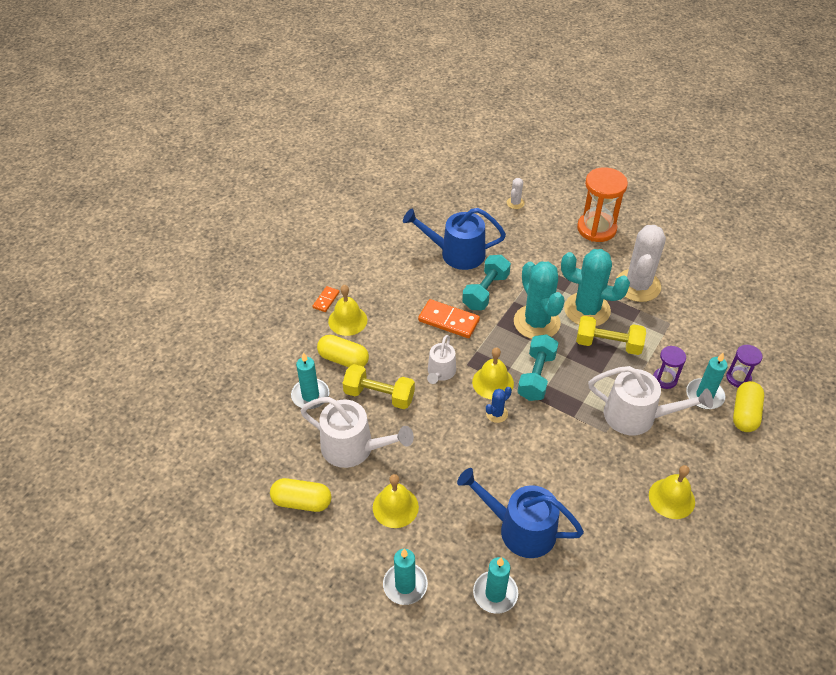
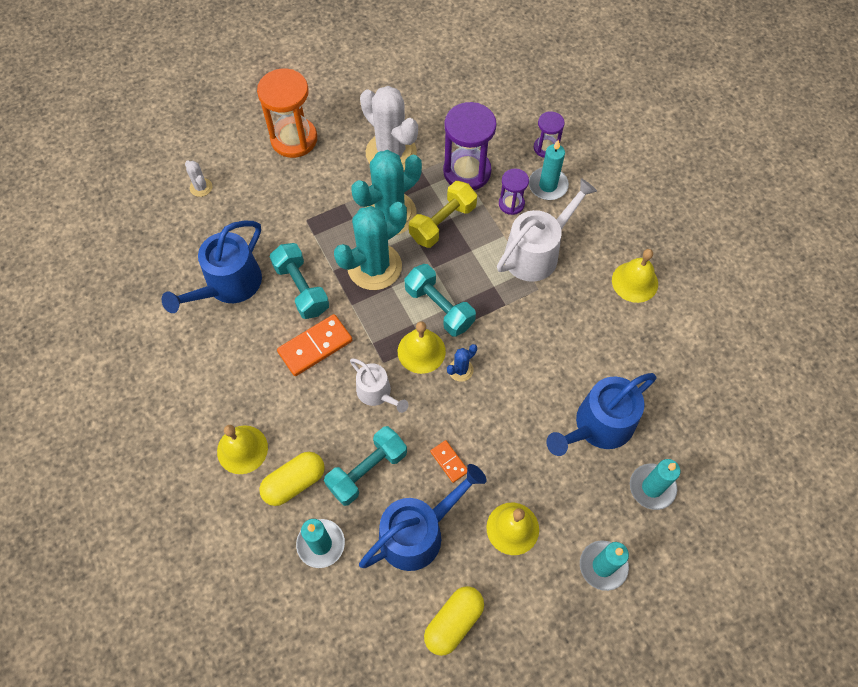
camera: 60 degrees left, 15 degrees up
(326, 300) = (195, 457): orange domino -> orange domino (449, 462)
(353, 448) = (417, 533): white watering can -> blue watering can
(379, 395) = (367, 470): yellow dumbbell -> turquoise dumbbell
(496, 414) = (460, 370): blue cactus -> blue cactus turned 60 degrees clockwise
(536, 322) = (374, 266): turquoise cactus -> turquoise cactus turned 45 degrees counterclockwise
(666, 338) = (467, 172): none -> purple hourglass
(744, 414) = (584, 169): yellow capsule -> none

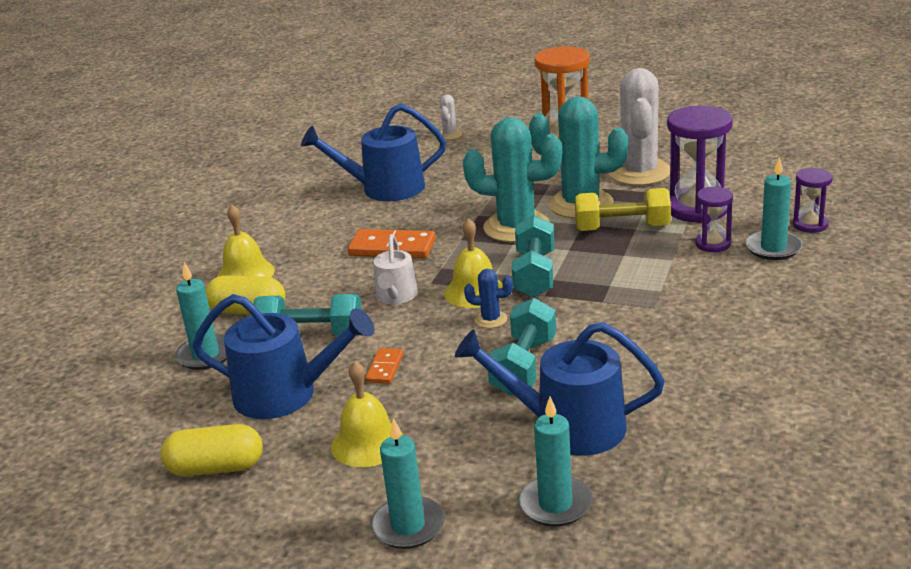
camera: 50 degrees right, 35 degrees down
(301, 288) = (436, 213): turquoise dumbbell -> turquoise dumbbell (524, 366)
(536, 252) = (690, 284): white watering can -> none
(635, 282) = (776, 350): yellow bell -> none

